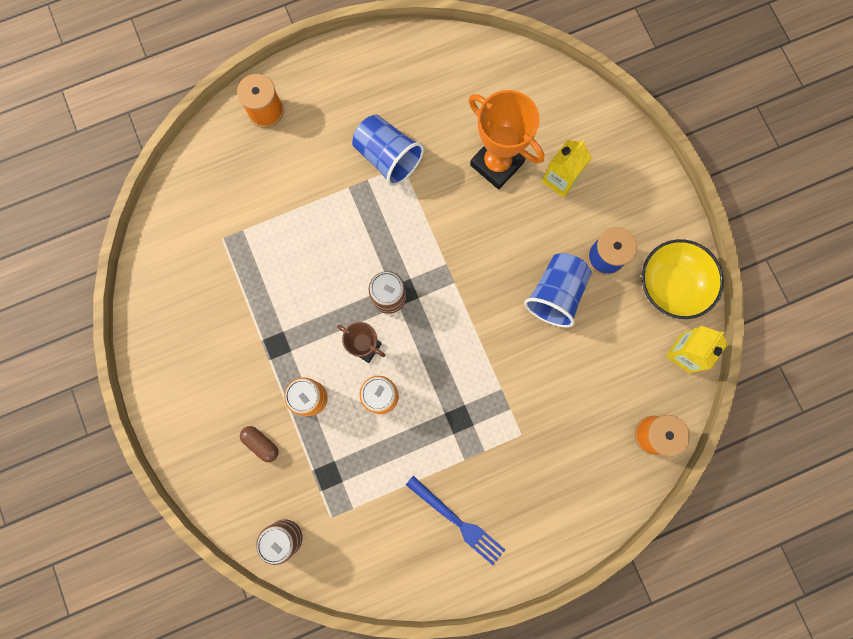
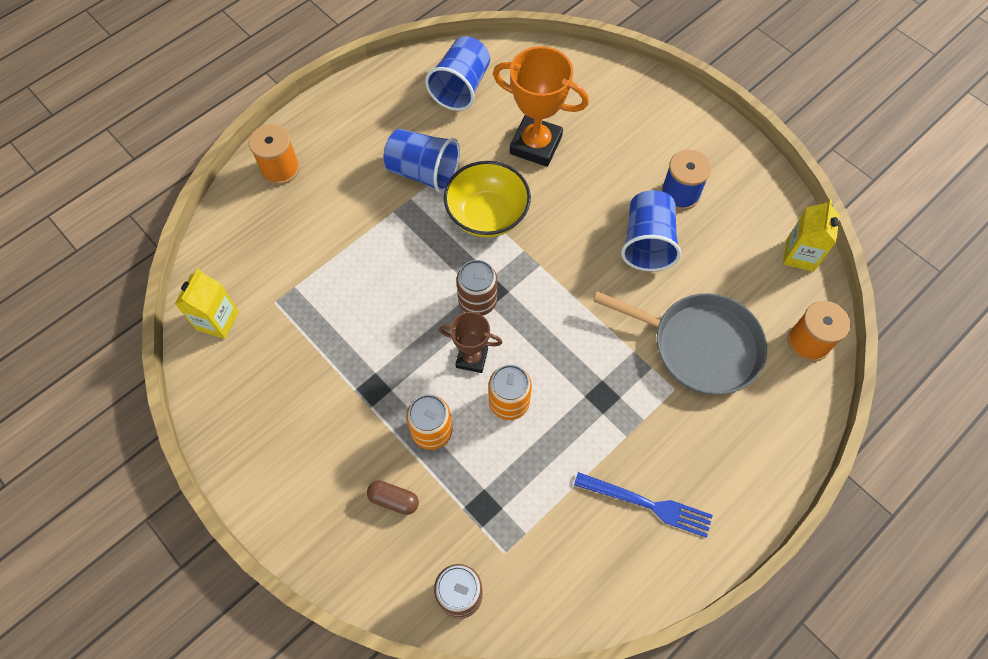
camera: 20 degrees left, 15 degrees down
(452, 81) = (461, 87): none -> blue cup
(559, 405) = (700, 346): none -> grey pan
(560, 179) = (604, 139): yellow carton -> yellow carton (217, 320)
(671, 285) = (755, 198): yellow bowl -> yellow bowl (487, 215)

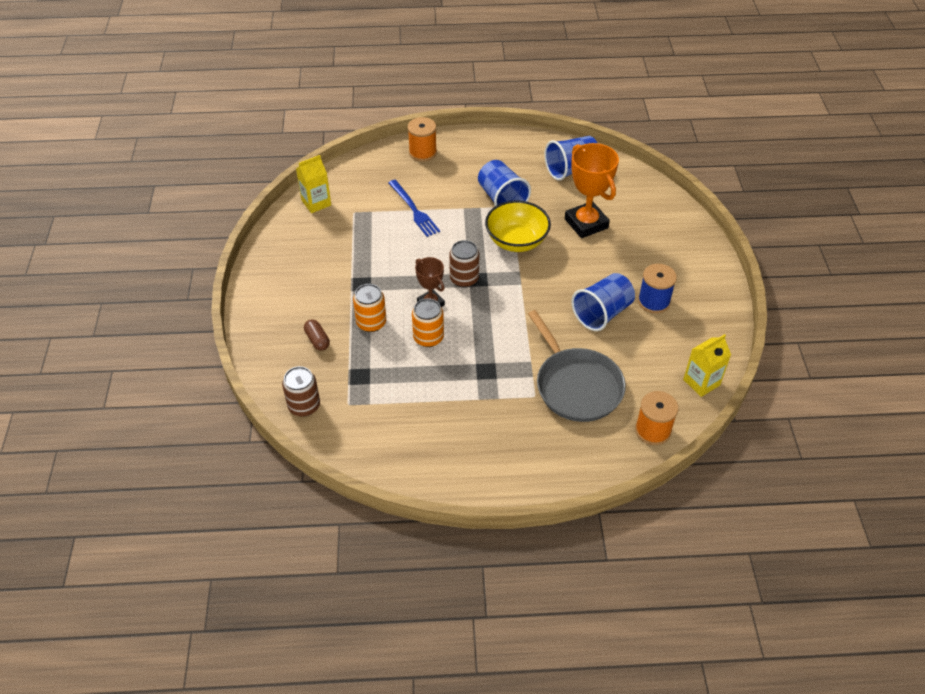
camera: 40 degrees right, 15 degrees down
(647, 504) = (453, 439): blue fork -> blue fork (414, 210)

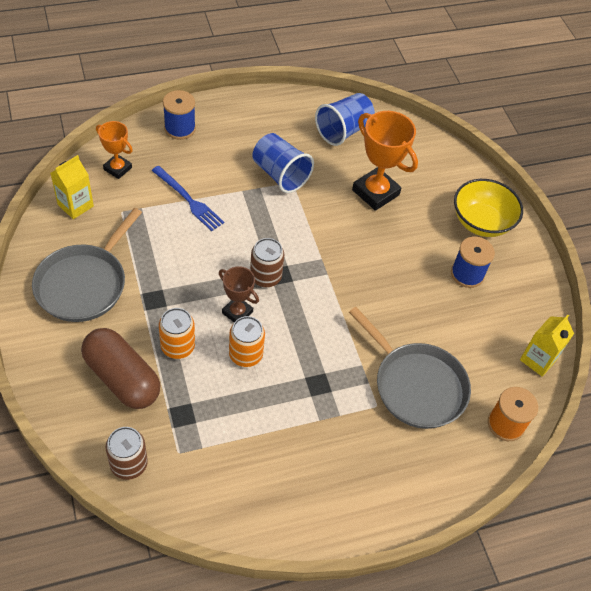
camera: 20 degrees left, 5 degrees up
(306, 264) = (84, 284): none -> grey pan
(317, 340) = (122, 378): brown capsule -> brown capsule, size x2.25
(360, 178) = (117, 168): none -> orange trophy
(422, 152) = (180, 128): orange spool -> blue spool
(516, 241) = (309, 223): yellow bowl -> yellow bowl (481, 222)
(602, 313) = (419, 296): blue cup -> none

